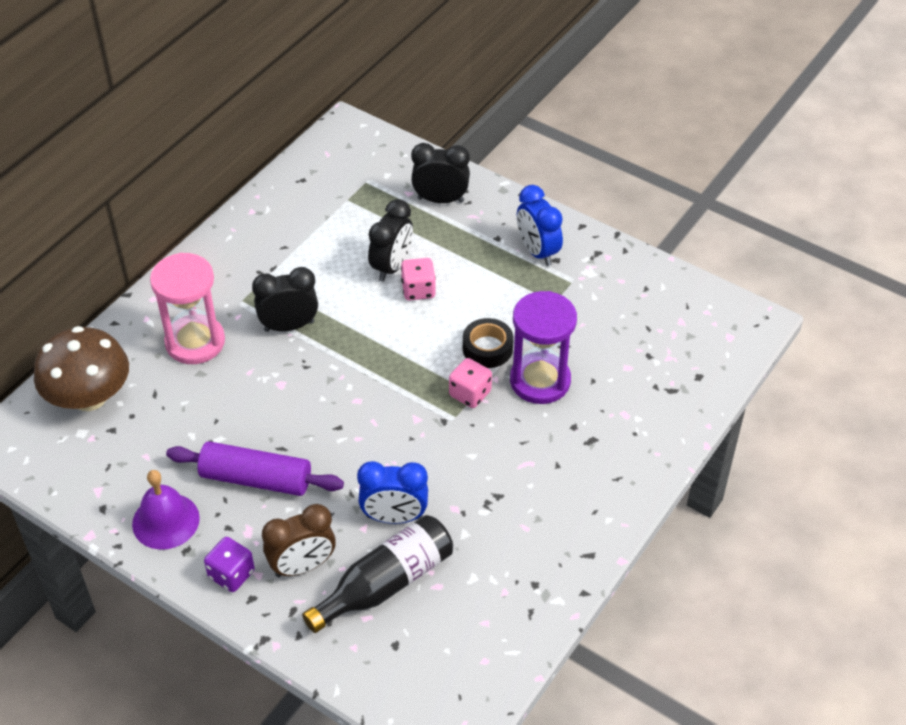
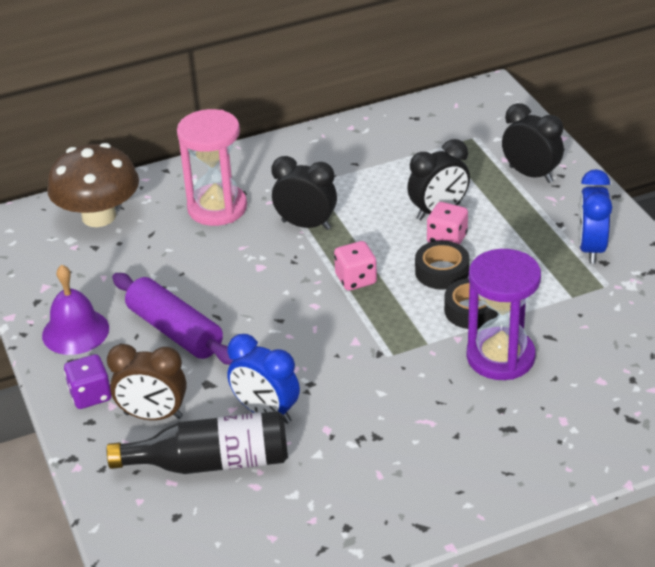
camera: 35 degrees right, 10 degrees down
(437, 323) = (442, 271): none -> black tape
(470, 393) = (423, 341): pink dice -> pink dice (356, 279)

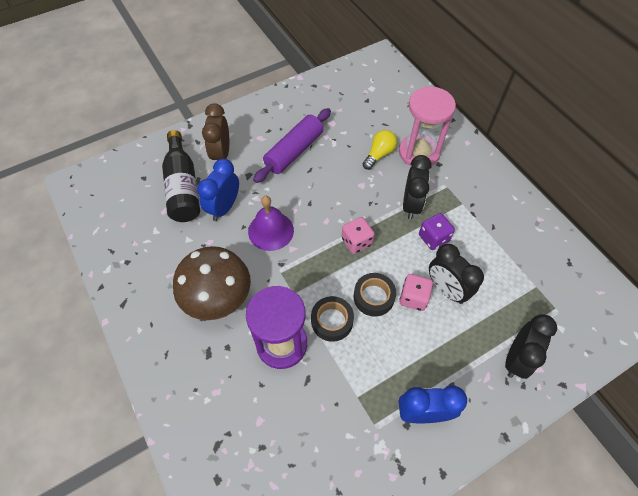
camera: 80 degrees right, 20 degrees up
(75, 331) = (289, 107): purple bell -> purple bell (271, 231)
(90, 395) = (237, 123): purple dice -> purple dice (433, 238)
(99, 216) = (396, 96): brown mushroom -> brown mushroom (218, 297)
(209, 245) = (379, 154): none -> yellow light bulb

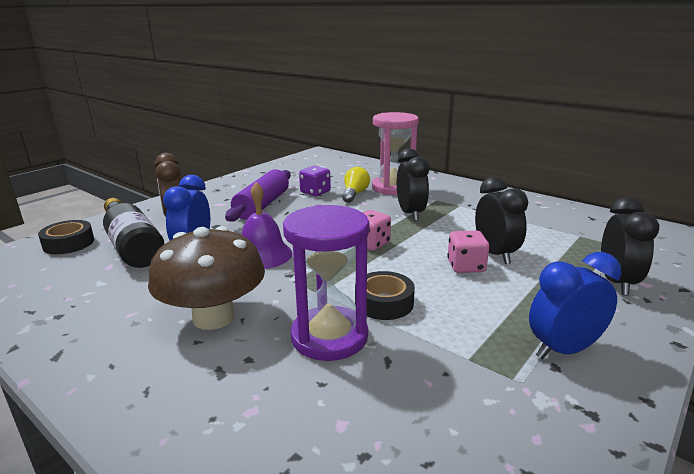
camera: 20 degrees left, 35 degrees down
(373, 297) = (420, 275): black tape -> black tape (68, 243)
(433, 238) = (451, 227): purple dice -> purple dice (315, 192)
(446, 289) = (495, 254): black clock -> black clock turned 135 degrees counterclockwise

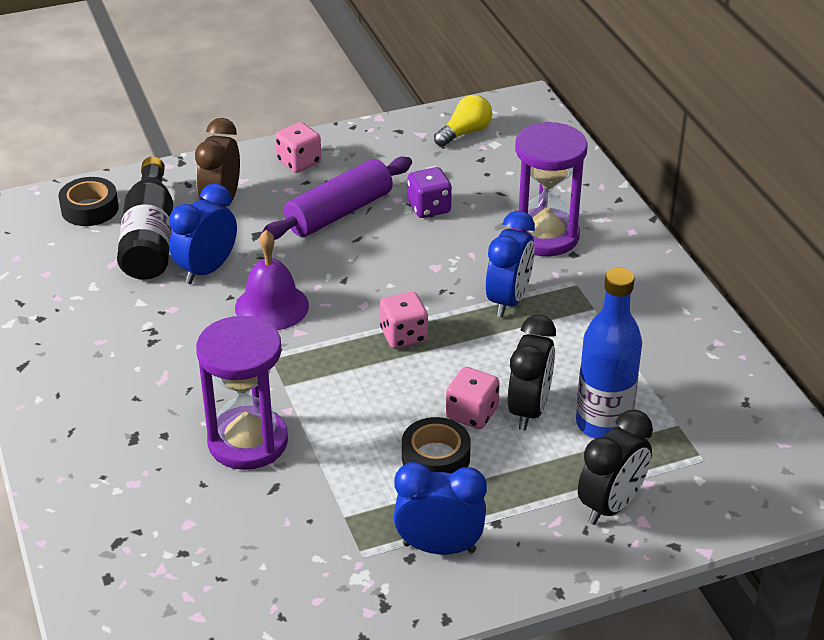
camera: 30 degrees right, 15 degrees up
(213, 193) = (299, 162): none -> pink dice
(214, 317) = (166, 376): brown mushroom -> none
(354, 194) = (477, 231): yellow light bulb -> yellow light bulb (465, 133)
(384, 303) = (333, 425): black tape -> black tape (435, 457)
(393, 188) = (544, 236): pink hourglass -> purple hourglass
(410, 214) = (508, 300): black clock -> blue clock
(544, 247) = (603, 424): none -> blue bottle

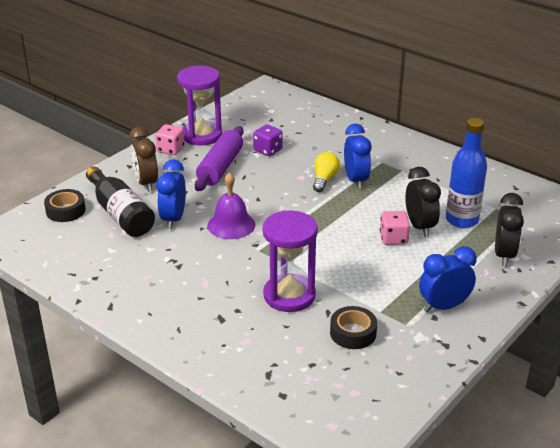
camera: 30 degrees left, 5 degrees down
(403, 336) = (319, 214): pink dice -> none
(435, 457) = (397, 265): black tape -> black tape (353, 333)
(465, 133) = (249, 109): yellow light bulb -> yellow light bulb (324, 179)
(544, 236) = (342, 145): purple hourglass -> purple hourglass (201, 135)

